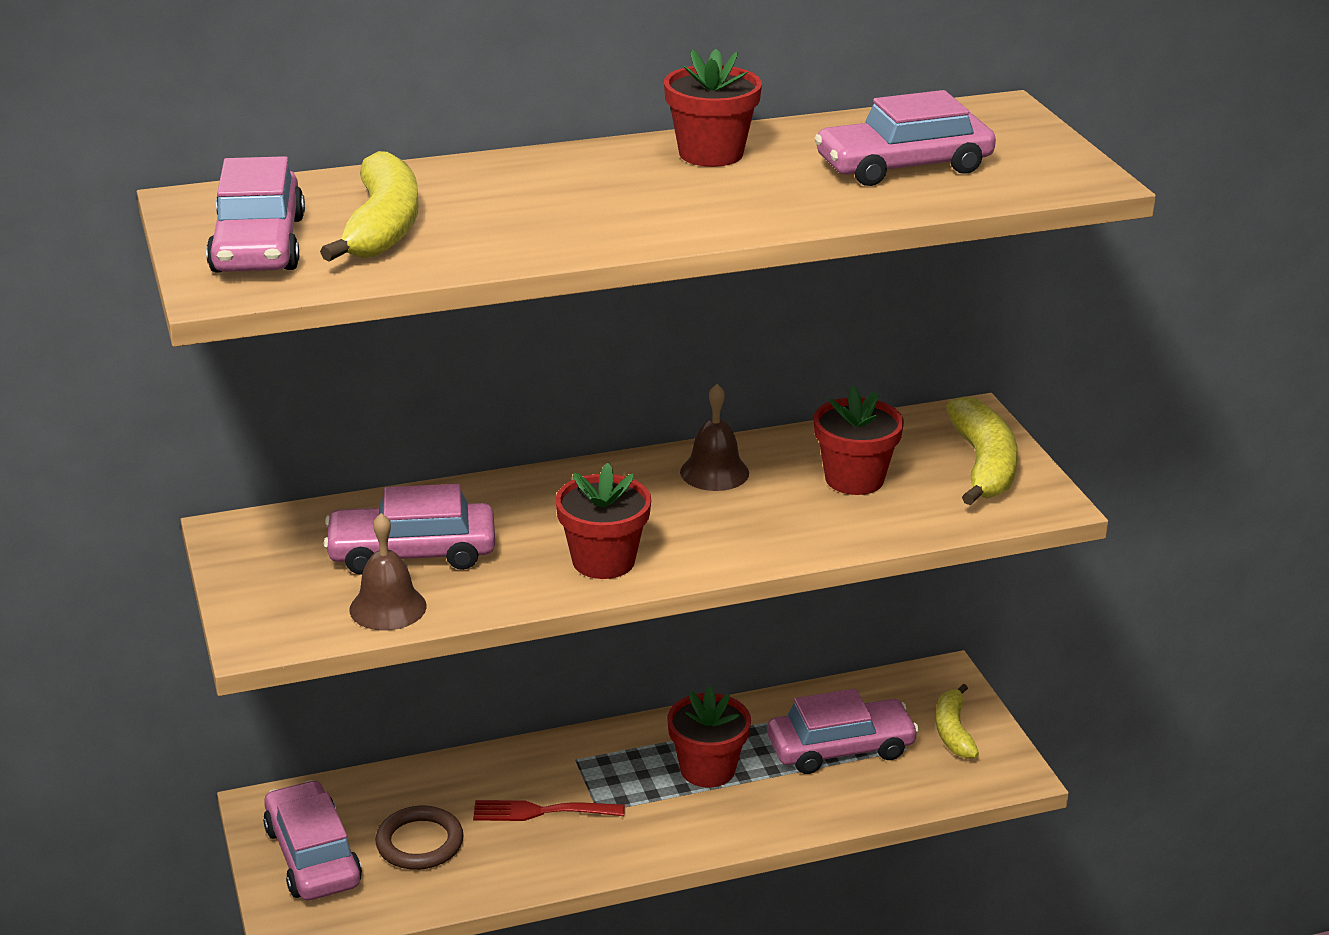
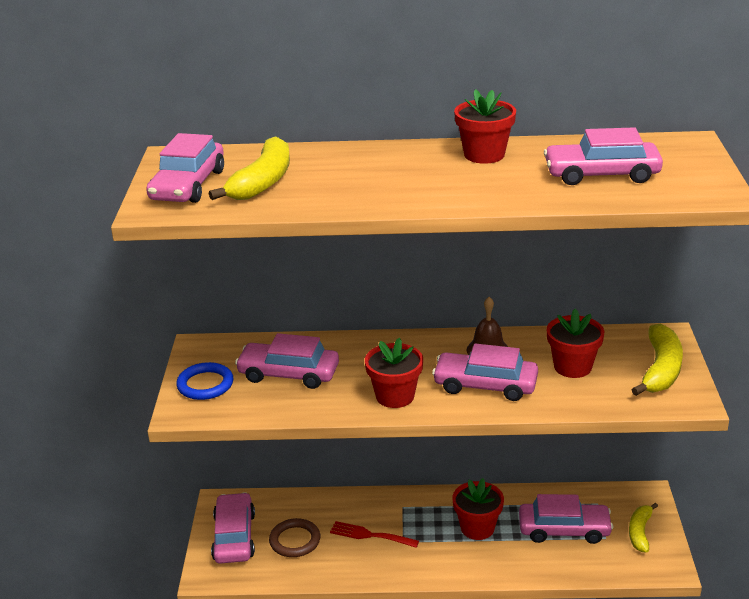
camera: 20 degrees right, 0 degrees up
(278, 590) = (205, 384): none -> blue ring
(388, 607) = (259, 405): brown bell -> none
(736, 524) = (485, 385): none -> pink car

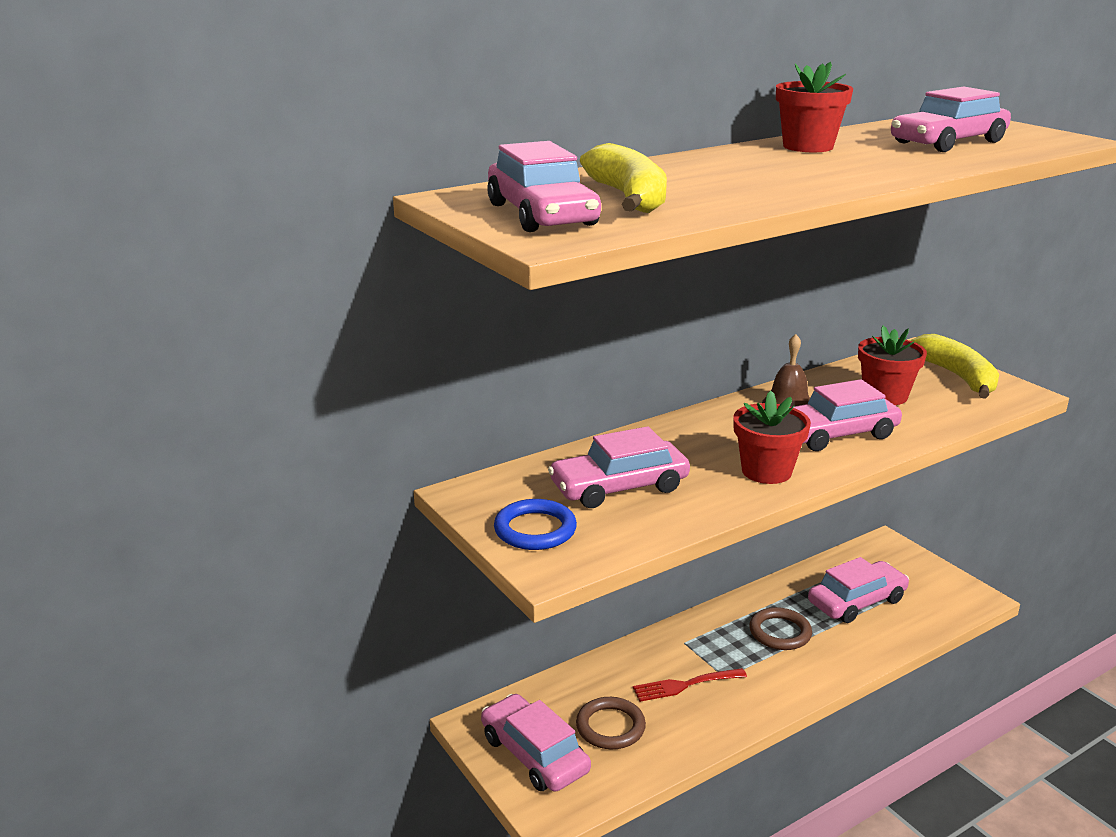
camera: 35 degrees left, 5 degrees down
(477, 528) = (780, 632): red flower pot -> brown ring
(640, 532) = (919, 577): yellow banana -> none

